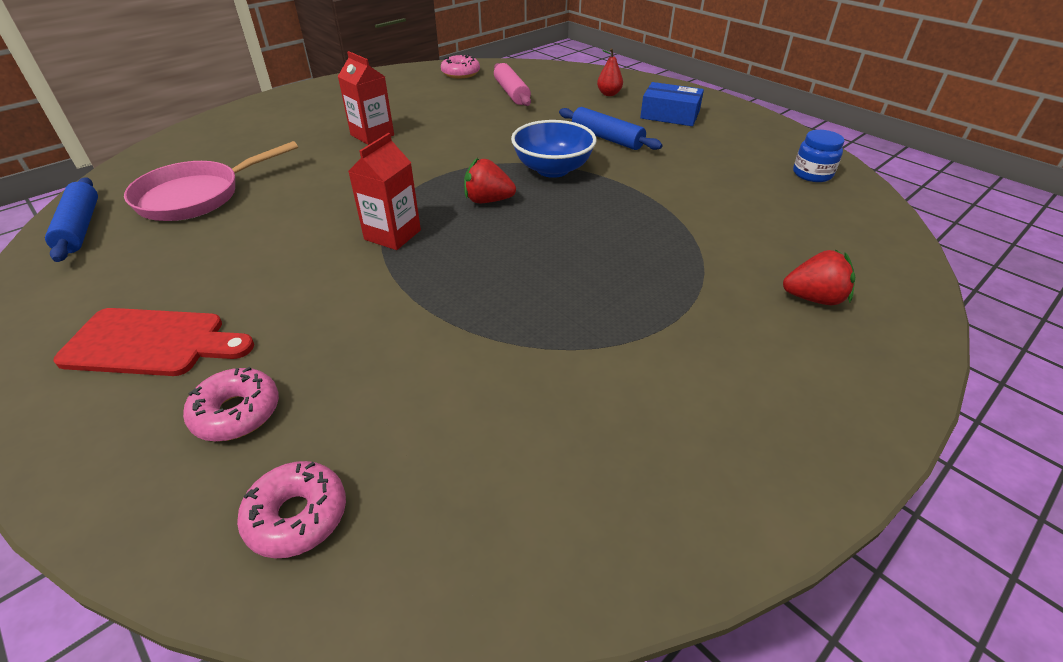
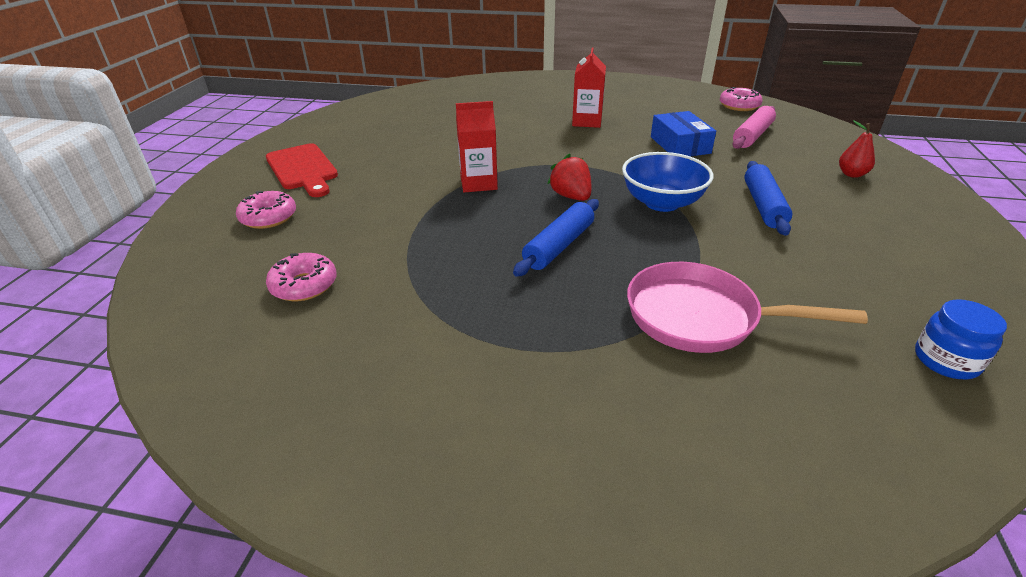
camera: 55 degrees right, 5 degrees down
(80, 227) = (374, 105): blue rolling pin -> blue rolling pin (559, 246)
(197, 196) = (438, 113): pink pan -> pink pan (701, 317)
(297, 516) = (205, 272): pink donut -> pink donut (304, 285)
(670, 115) = (882, 220): blue box -> blue box (680, 145)
(814, 298) = (666, 435): red strawberry -> none

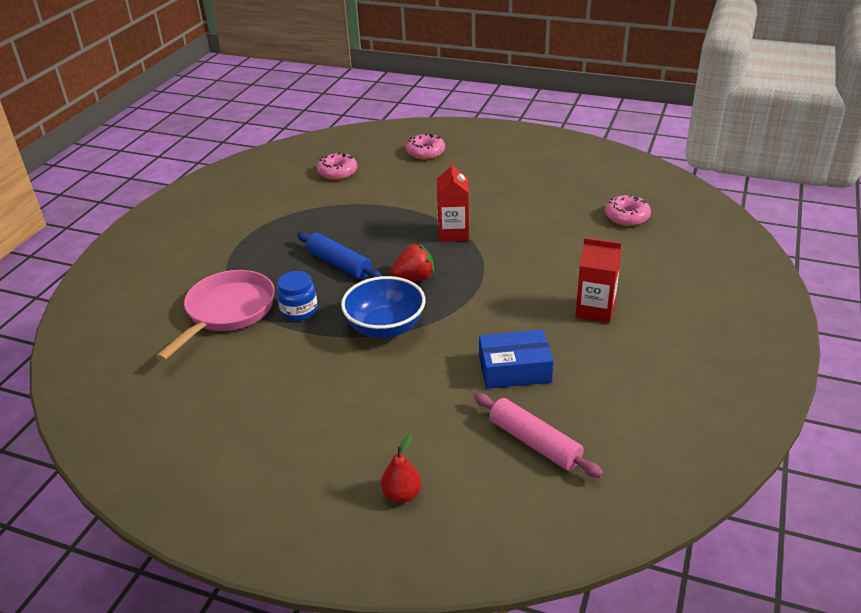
camera: 100 degrees right, 0 degrees up
(303, 169) = (501, 156): red cutting board -> none
(739, 106) = (653, 466): pink donut -> pink donut (627, 217)
(763, 205) = (357, 391): blue rolling pin -> none
(946, 360) = (122, 410): blue jar -> blue jar (299, 310)

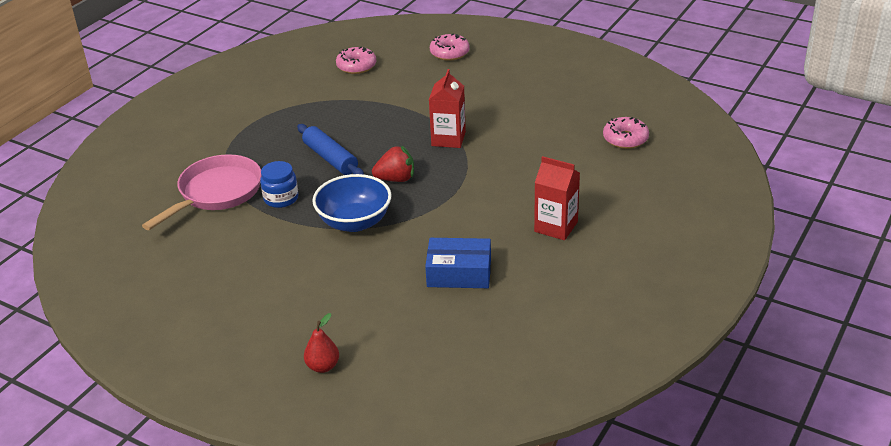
camera: 10 degrees right, 0 degrees up
(534, 443) = (453, 338): pink rolling pin -> none

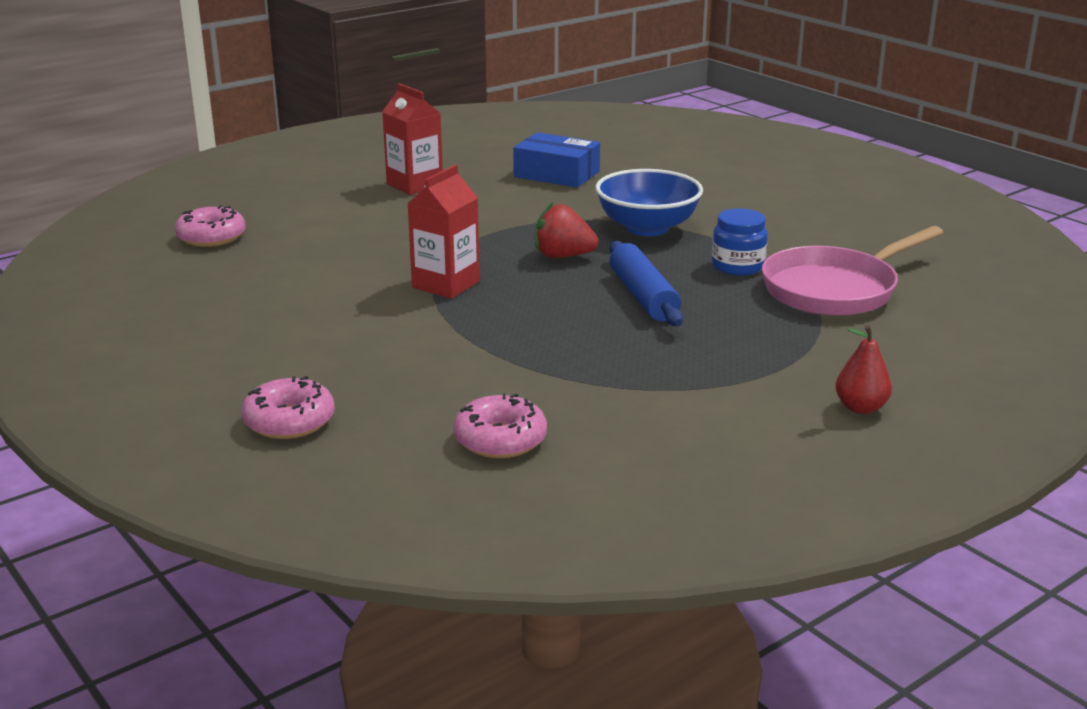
camera: 160 degrees left, 10 degrees down
(323, 366) = (734, 148): red pear -> red pear (860, 408)

